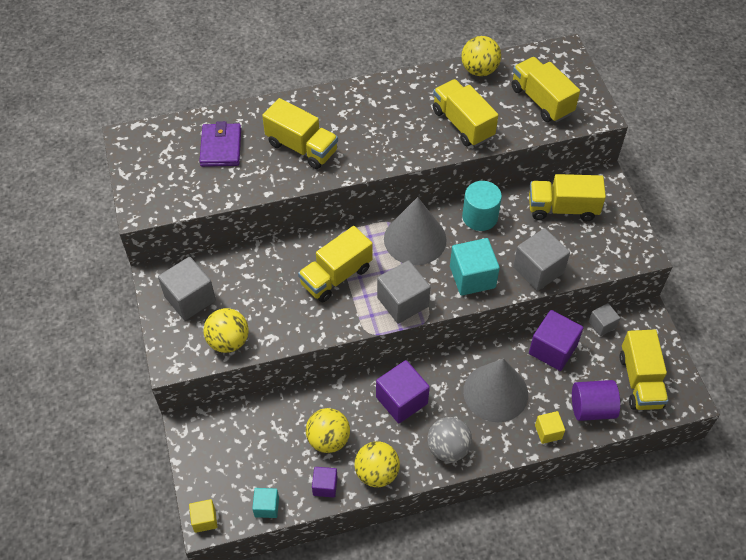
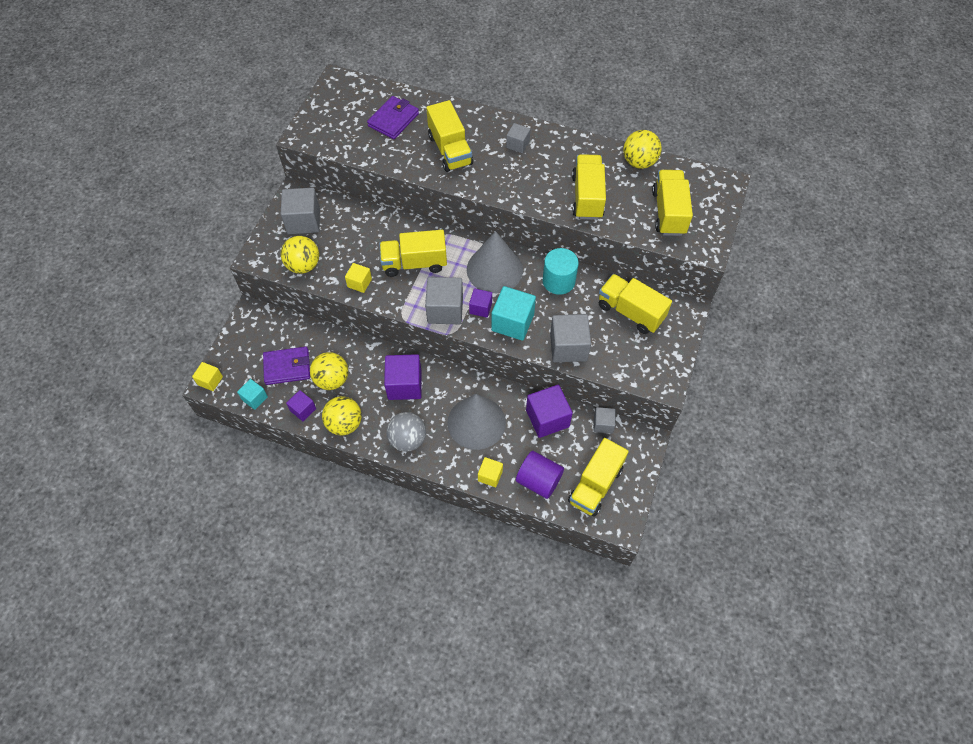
camera: 35 degrees right, 5 degrees up
(273, 456) = (287, 367): none -> purple wallet
(300, 325) = (359, 283): none -> yellow cube
(360, 109) = (517, 144): none -> grey cube
(433, 281) = (480, 308): none -> purple cube

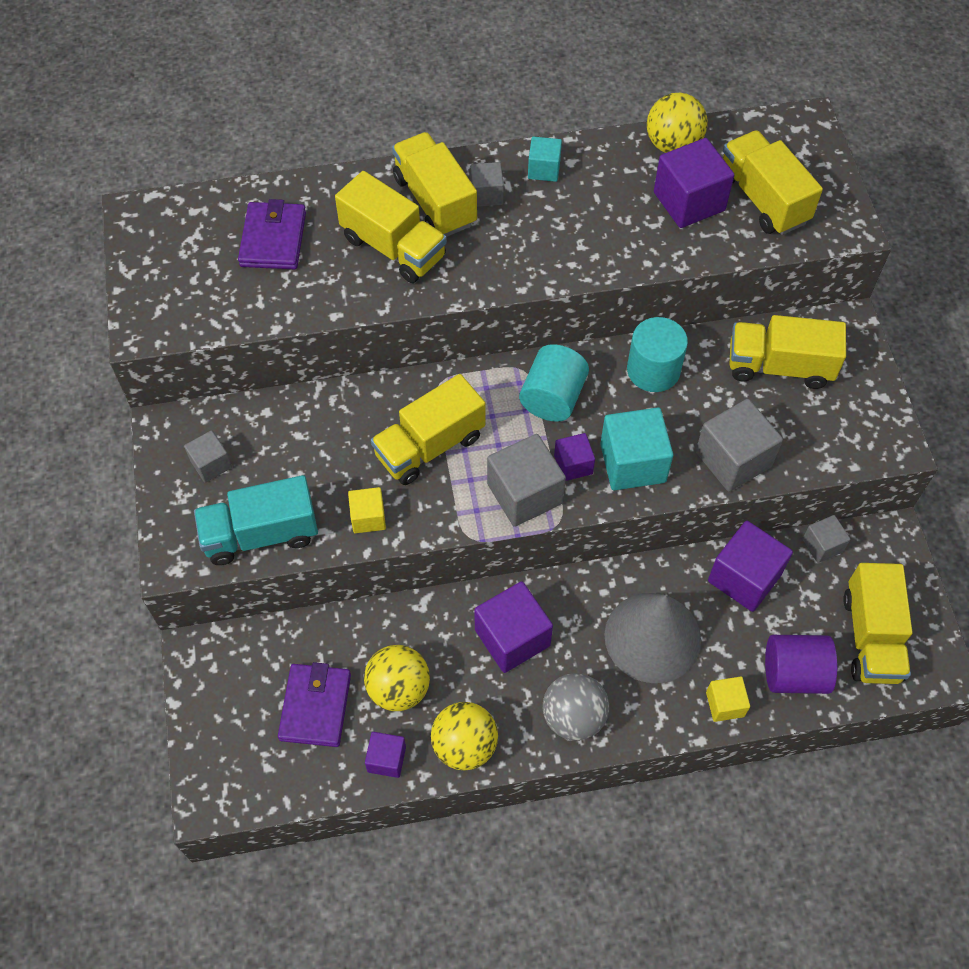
camera: 30 degrees left, 0 degrees up
(210, 381) = (206, 795): yellow cube -> none
(255, 398) = (298, 783): turquoise cube -> turquoise cube (544, 169)
(287, 367) = (315, 707): purple wallet -> purple wallet turned 45 degrees counterclockwise
(303, 221) = (211, 464): grey cube -> grey cube, size x0.56
(303, 265) = (261, 534): yellow ball -> turquoise truck
(494, 269) = (552, 397): grey cone -> turquoise cylinder
(587, 197) = (639, 227): yellow truck -> yellow truck (435, 201)
(625, 195) = (689, 201): none -> purple cube

